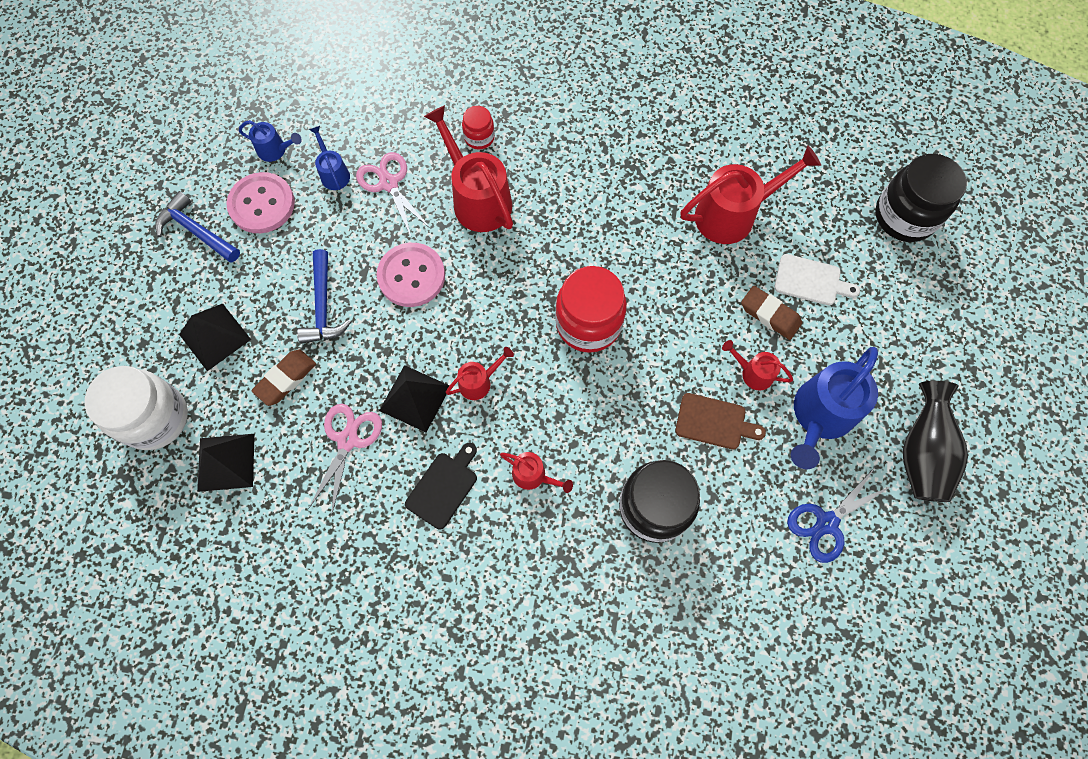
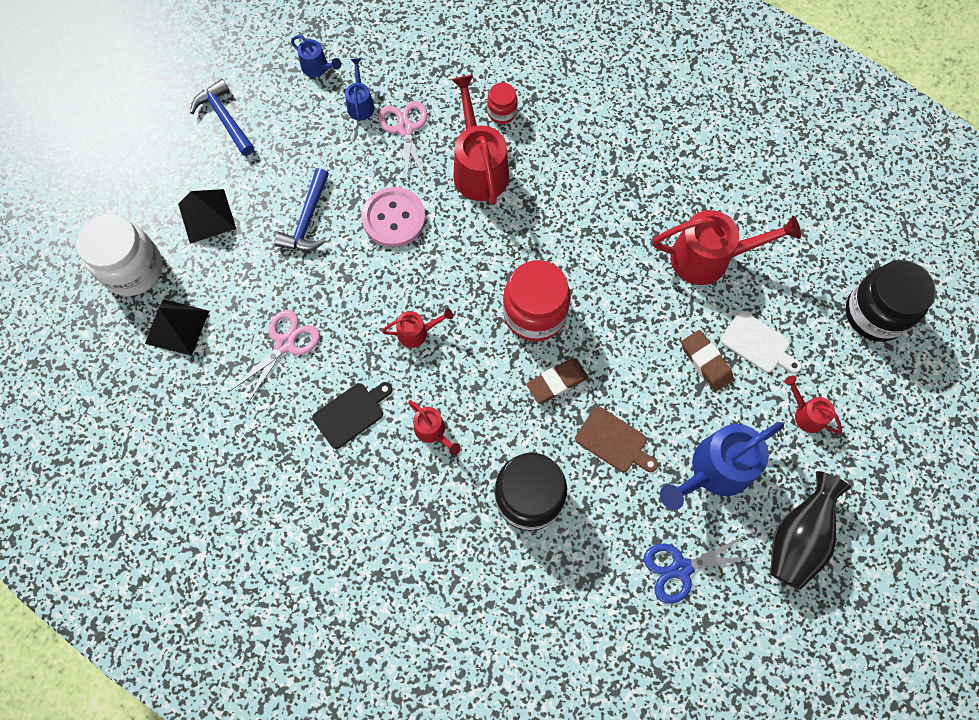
camera: 20 degrees right, 0 degrees up
(262, 204) = (288, 112): pink button -> none
(286, 379) = (253, 273): brown eraser -> brown eraser (557, 382)
(415, 398) = (356, 327): black pyramid -> none
(752, 372) = (668, 409): red watering can -> red watering can (805, 414)

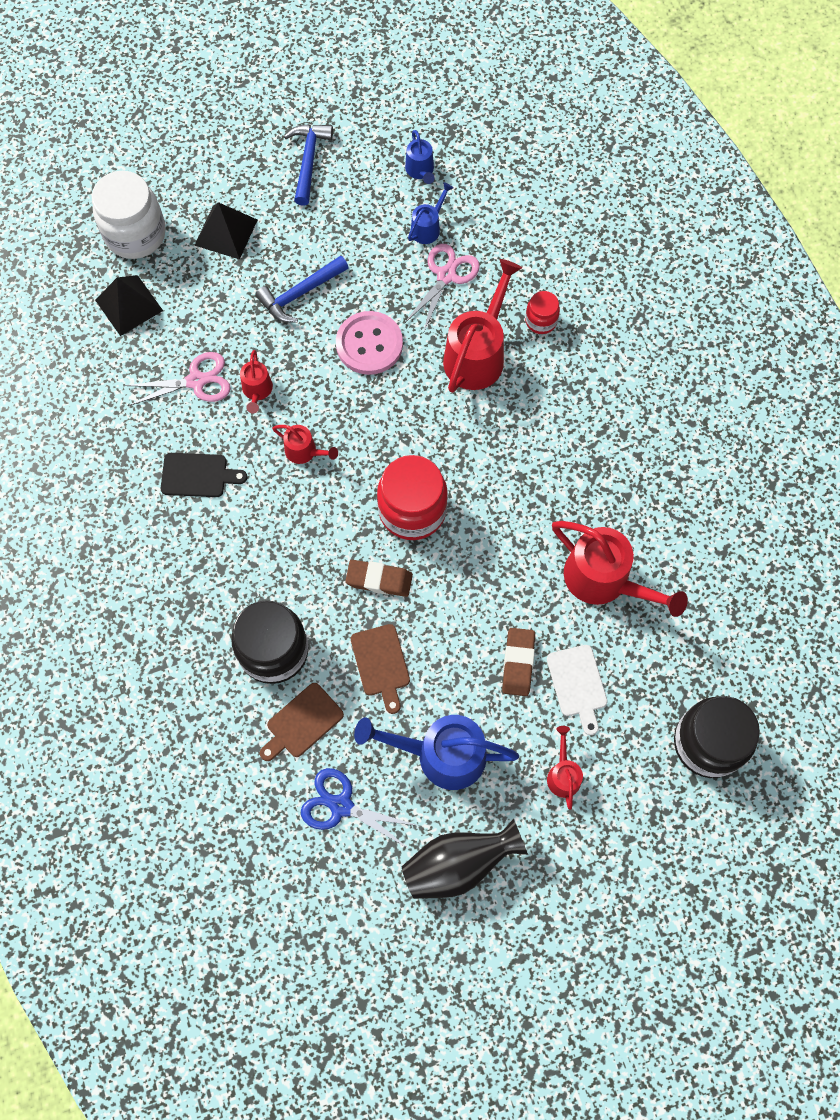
camera: 40 degrees right, 0 degrees up
(433, 431) = (247, 539): red watering can -> red watering can (257, 391)
(598, 532) = (302, 723): none -> brown cutting board

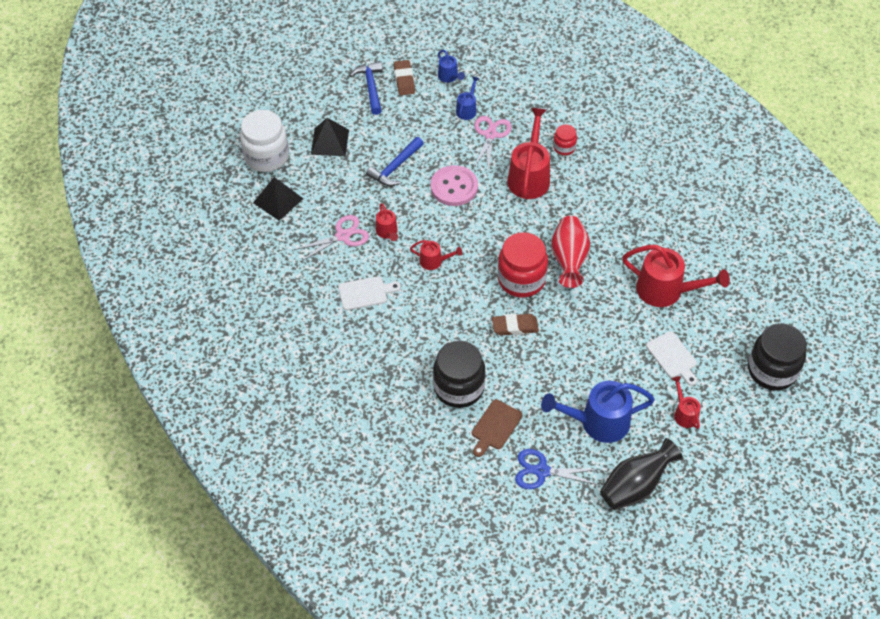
camera: 15 degrees left, 15 degrees down
(198, 475) = (365, 293): black cutting board -> white cutting board
(381, 664) = (536, 377): brown cutting board -> none
(487, 497) = (569, 260): none -> red vase
(518, 663) = (628, 354): brown eraser -> brown eraser (404, 80)

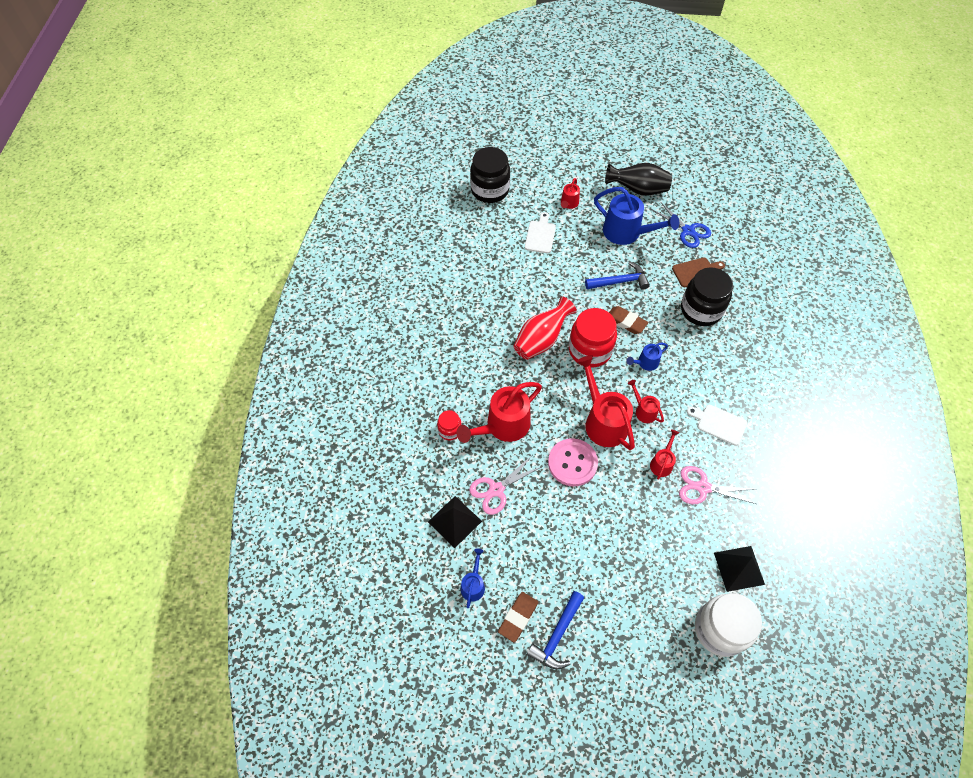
camera: 140 degrees left, 5 degrees up
(329, 142) = (646, 598): black pyramid -> black pyramid (454, 521)
(395, 167) = (606, 521): blue hammer -> blue hammer (620, 281)
(467, 109) = (491, 533): blue watering can -> blue watering can (645, 363)
(666, 291) = (498, 274): red watering can -> red watering can (602, 420)

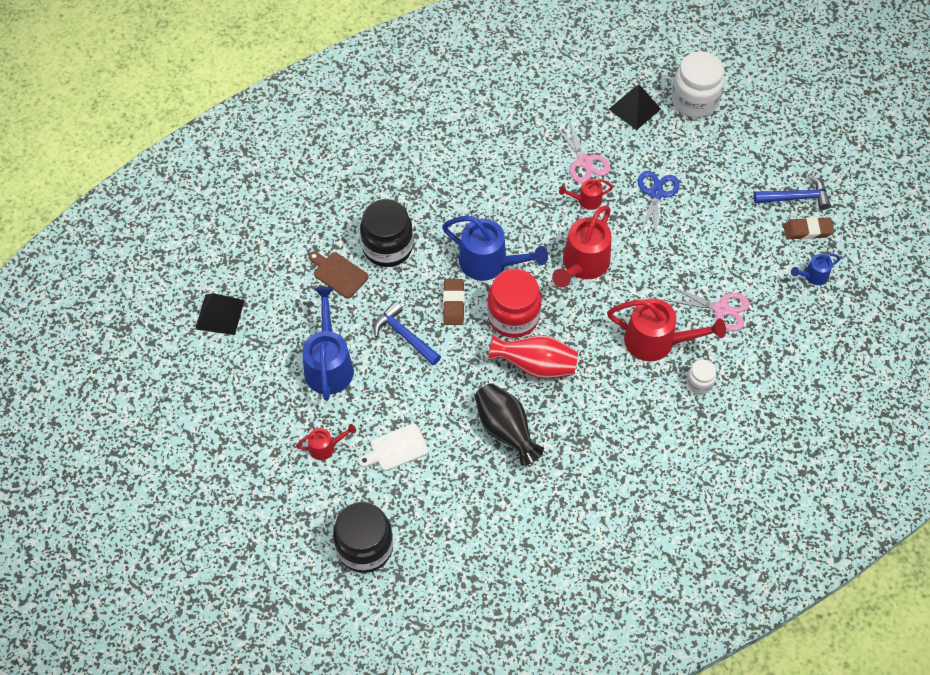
camera: 125 degrees left, 0 degrees up
(450, 430) = (699, 383): red jar -> white jar
(454, 521) = (776, 323): black pyramid -> black pyramid (220, 314)
(572, 463) = (645, 266): pink button -> none
(638, 190) = (252, 387): black vase -> black vase (505, 430)
(643, 410) = (544, 239): red watering can -> none
(645, 363) = (490, 263): blue watering can -> blue watering can, size x1.98
(688, 231) = (283, 307): blue scissors -> blue scissors (656, 193)
(719, 424) = (510, 177): white cutting board -> none

